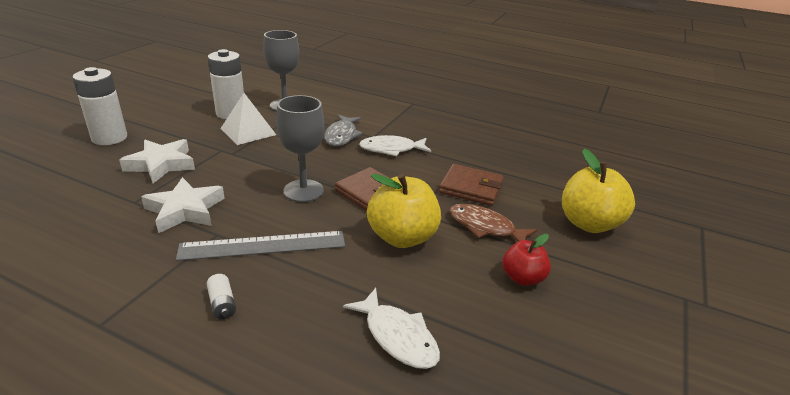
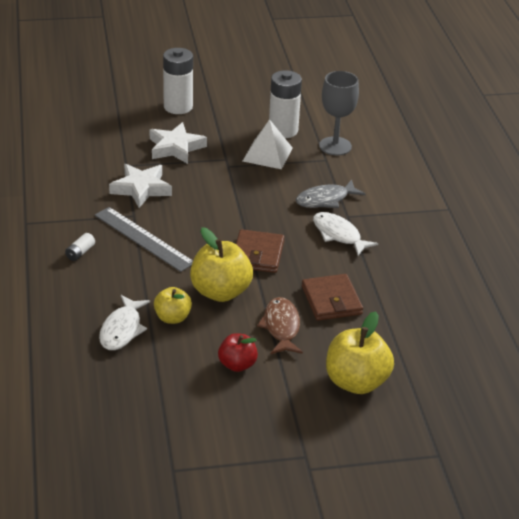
camera: 55 degrees right, 5 degrees up
(303, 191) = (222, 222): grey goblet -> none
(412, 287) = (172, 318): none -> yellow apple

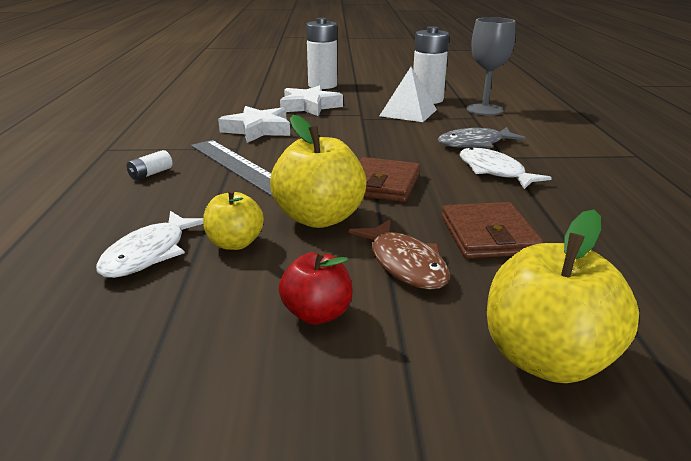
camera: 10 degrees right, 10 degrees down
(281, 327) = (405, 264): brown fish -> brown fish turned 150 degrees clockwise

